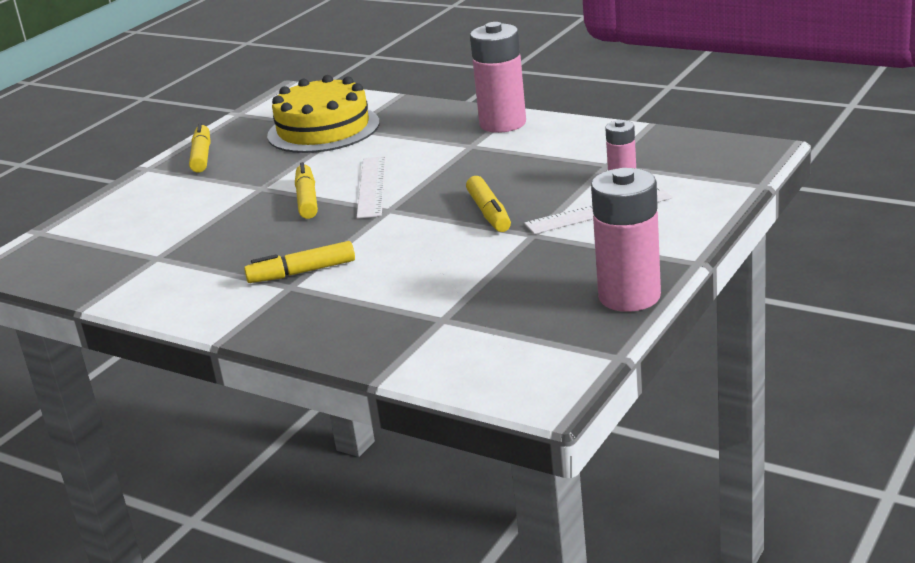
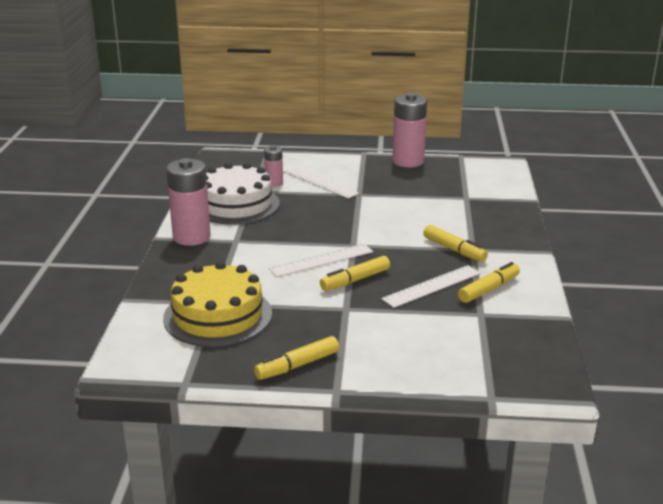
camera: 120 degrees left, 0 degrees up
(241, 240) = (432, 286): none -> white ruler
(489, 213) = (340, 211): yellow marker -> yellow marker (489, 289)
(571, 151) = (236, 204): none -> white cake

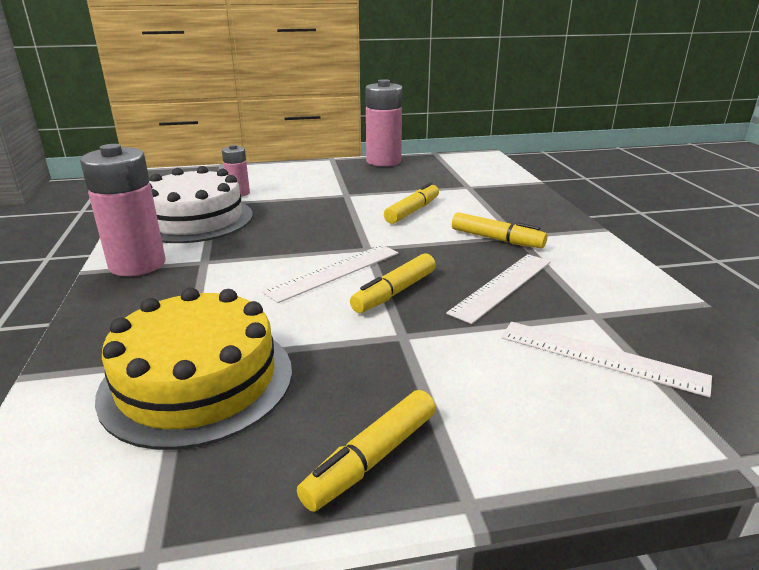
camera: 15 degrees left, 0 degrees up
(320, 182) = (295, 187): white ruler -> white ruler (600, 356)
(489, 289) = (577, 280): yellow marker -> yellow marker (412, 211)

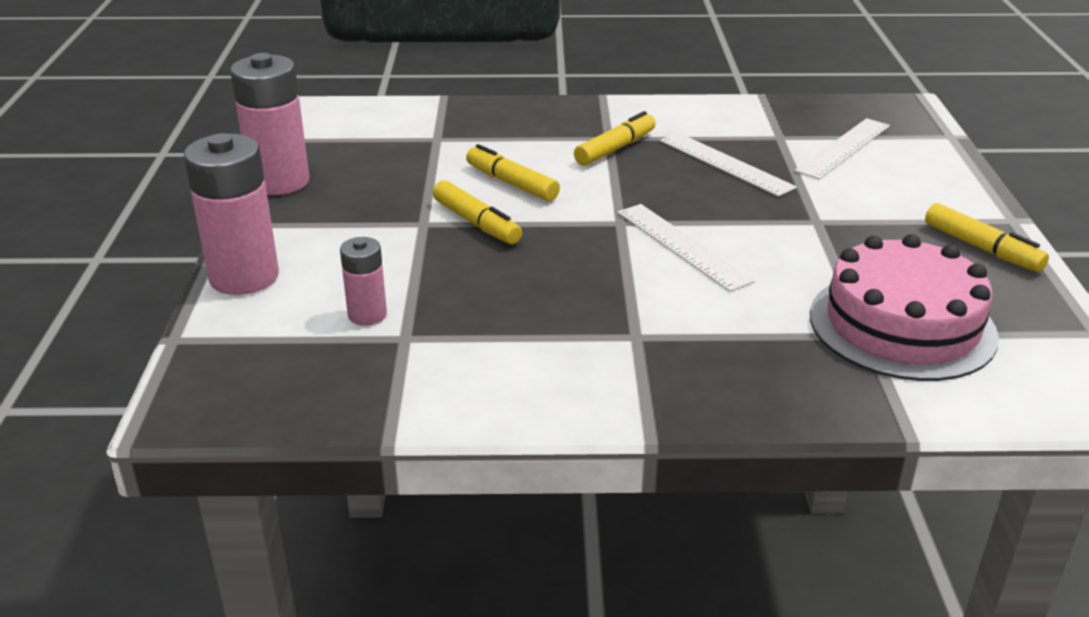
camera: 80 degrees left, 5 degrees up
(137, 264) = (636, 391): pink battery -> pink battery (244, 277)
(195, 219) = (475, 352): white cake -> none
(197, 380) = (902, 325): yellow cake -> pink cake
(394, 292) = (734, 216): yellow marker -> yellow marker (476, 223)

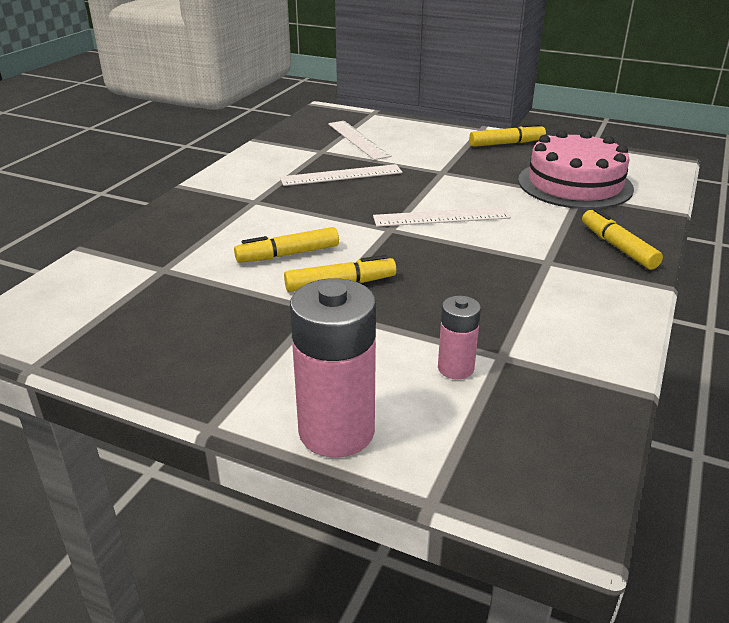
camera: 65 degrees left, 0 degrees up
(279, 182) = (149, 374): pink battery -> none
(615, 149) = (276, 203): yellow marker -> yellow marker (617, 247)

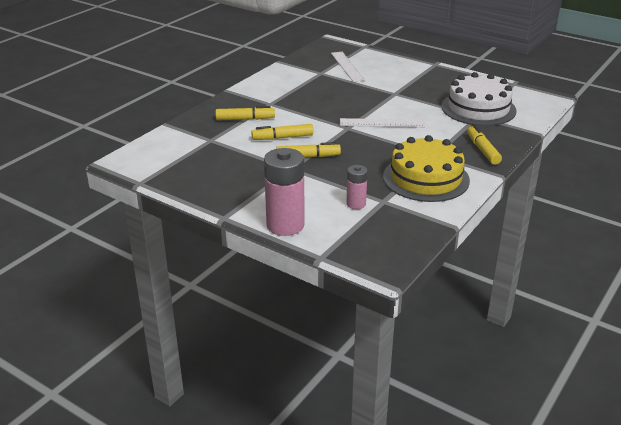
camera: 10 degrees right, 0 degrees up
(341, 175) = (328, 91): white ruler -> none
(506, 143) = (447, 76): yellow marker -> yellow marker (245, 119)
(554, 304) = (426, 178): none -> yellow cake
(575, 184) = (478, 108): pink cake -> white cake

